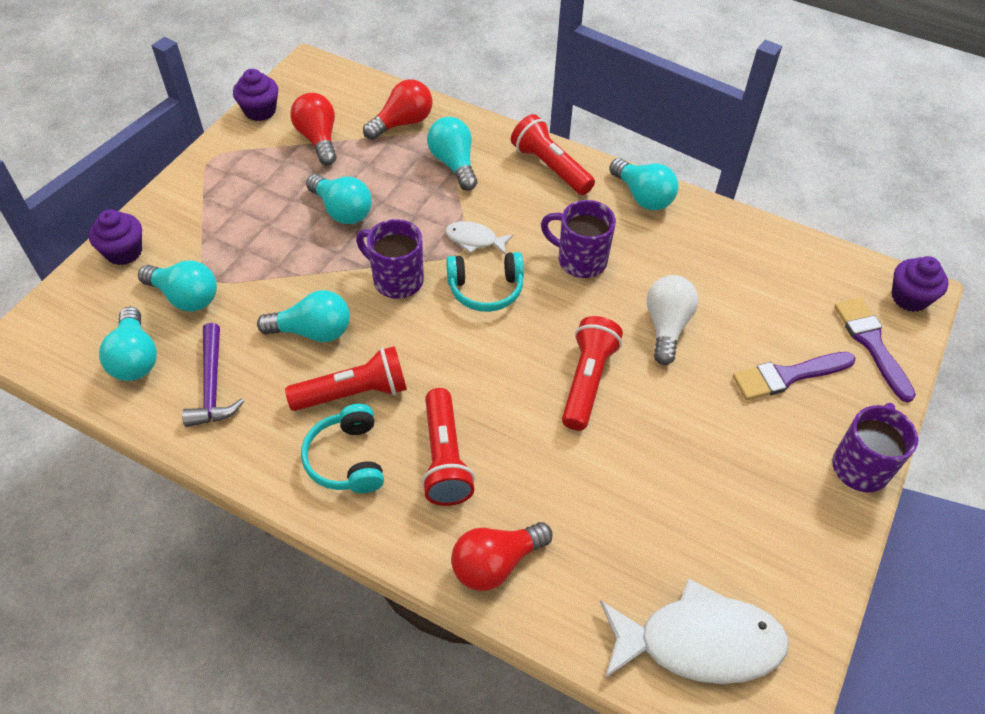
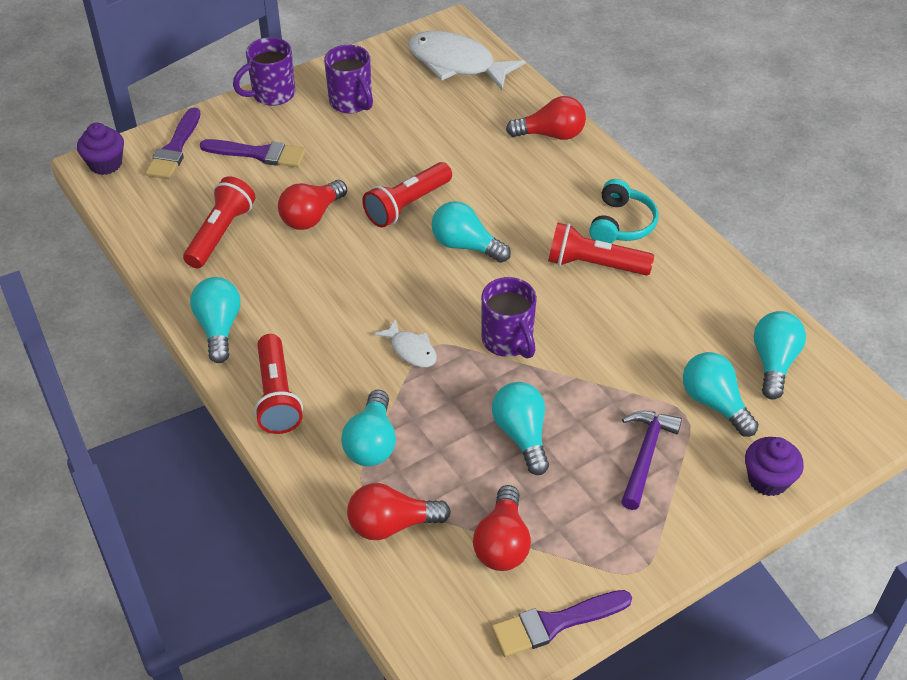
camera: 150 degrees left, 5 degrees down
(212, 385) = (710, 314): purple hammer -> purple hammer (645, 456)
(260, 111) = (554, 623): purple cupcake -> purple brush
(313, 331) = (606, 325): turquoise light bulb -> turquoise light bulb (465, 245)
(445, 458) = (548, 198): red flashlight -> red flashlight (220, 233)
(486, 289) = (434, 301): turquoise headphones -> none
(580, 260) = (332, 293): purple mug -> purple mug (351, 103)
(666, 326) = (311, 216): white light bulb -> red light bulb

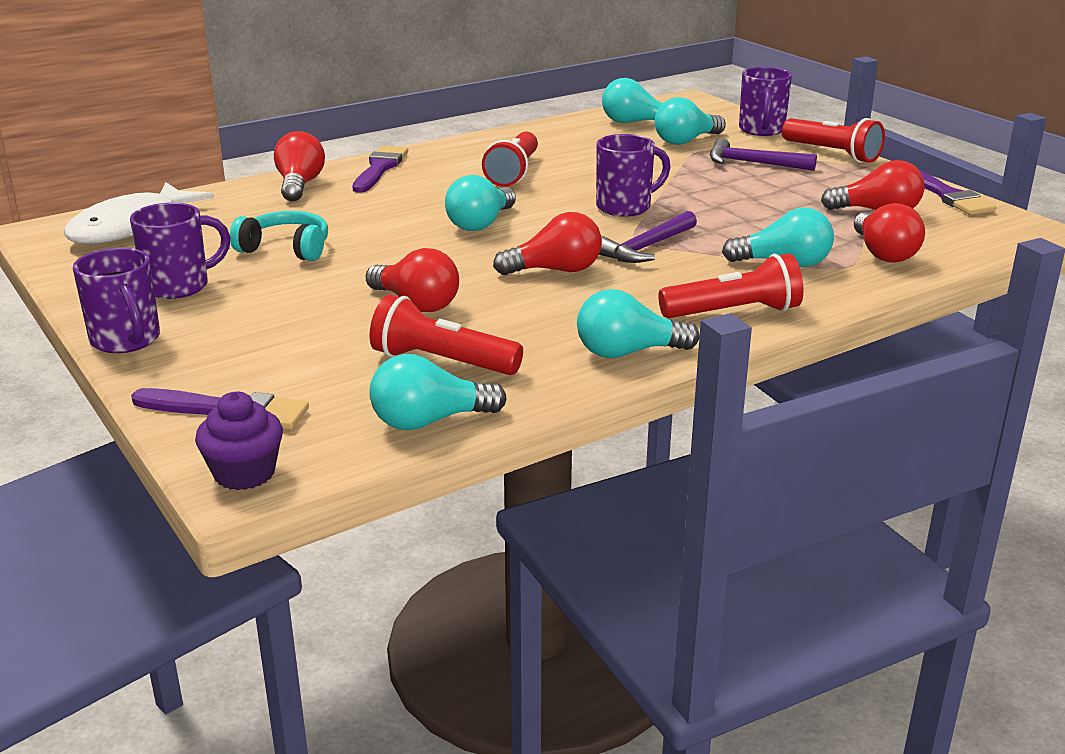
camera: 90 degrees left, 20 degrees down
(259, 154) = (269, 343): purple brush -> purple brush (380, 168)
(366, 291) = (555, 270): none -> red light bulb
(407, 205) = (405, 251): red flashlight -> red flashlight (832, 153)
(411, 350) = (646, 247): white fish -> purple hammer
(522, 435) = (747, 203): turquoise light bulb -> turquoise light bulb (429, 421)
(621, 224) = (454, 162): turquoise headphones -> turquoise headphones (286, 249)
(768, 479) = (761, 130): purple cupcake -> purple mug

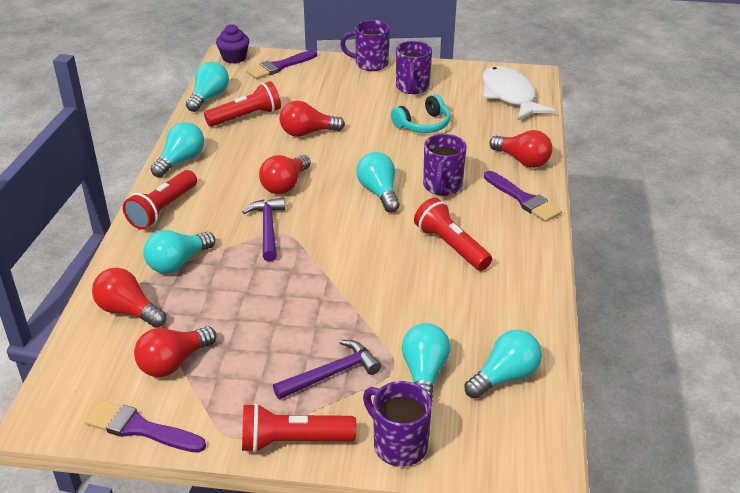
camera: 130 degrees right, 10 degrees up
(625, 207) = (333, 257): purple mug -> purple mug (442, 187)

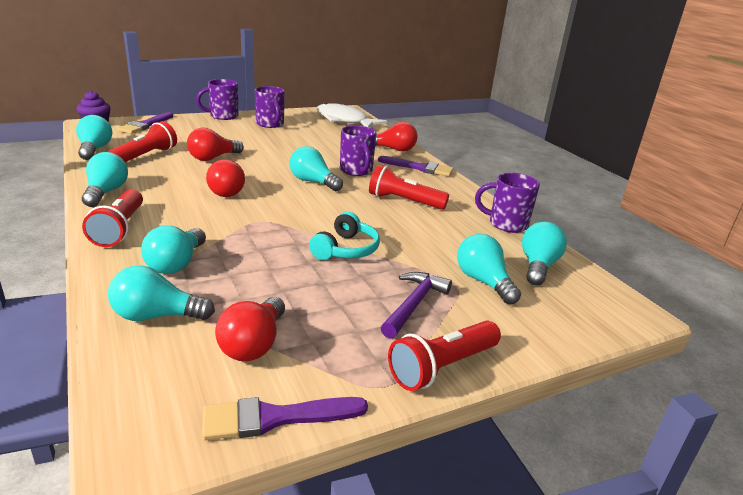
camera: 35 degrees left, 10 degrees down
(128, 311) = (156, 316): red light bulb -> turquoise light bulb
(268, 229) = (243, 221): purple hammer -> none
(398, 445) = (527, 336): purple mug -> purple mug (506, 224)
(423, 124) = (301, 141): turquoise headphones -> turquoise headphones (346, 249)

